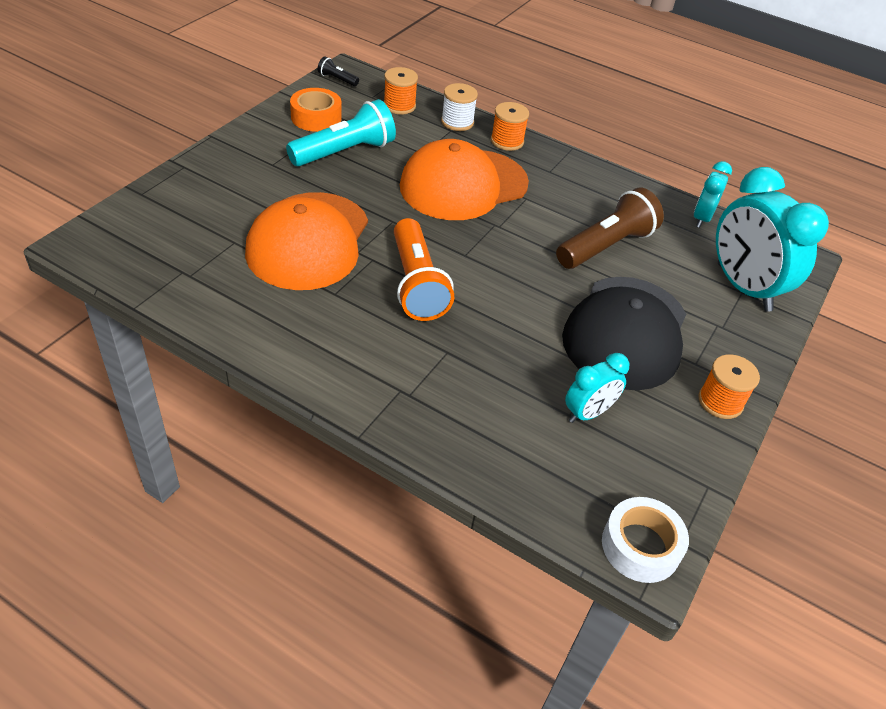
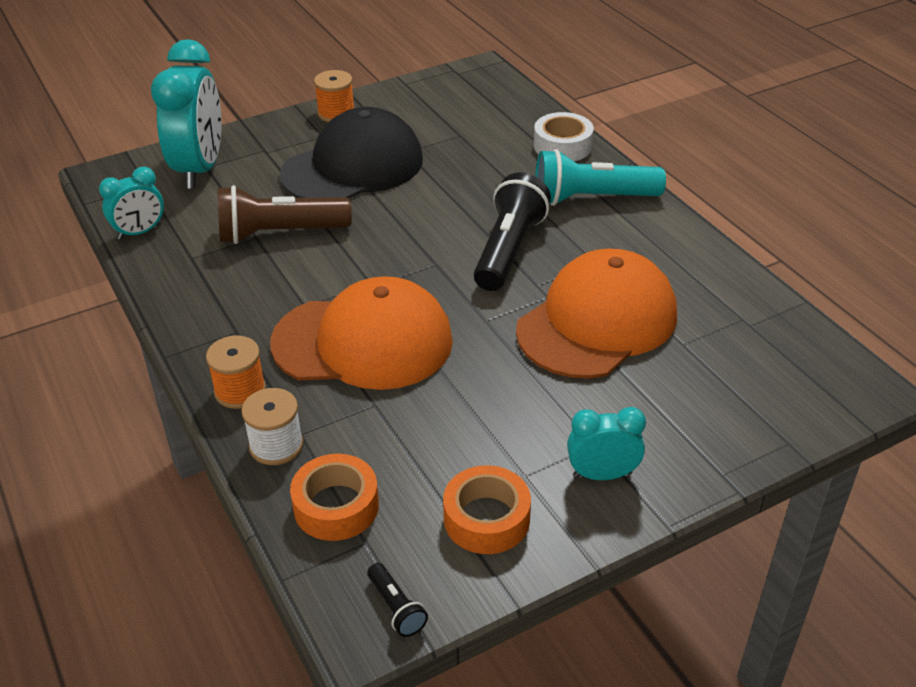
camera: 145 degrees left, 5 degrees down
(344, 152) = (482, 436): turquoise flashlight -> turquoise flashlight (592, 199)
(399, 106) = (336, 506): orange spool -> orange tape
(416, 284) = (508, 250): orange flashlight -> black flashlight
(588, 413) = (445, 132): turquoise clock -> turquoise clock (602, 474)
(640, 546) = (481, 74): white tape -> white tape (562, 146)

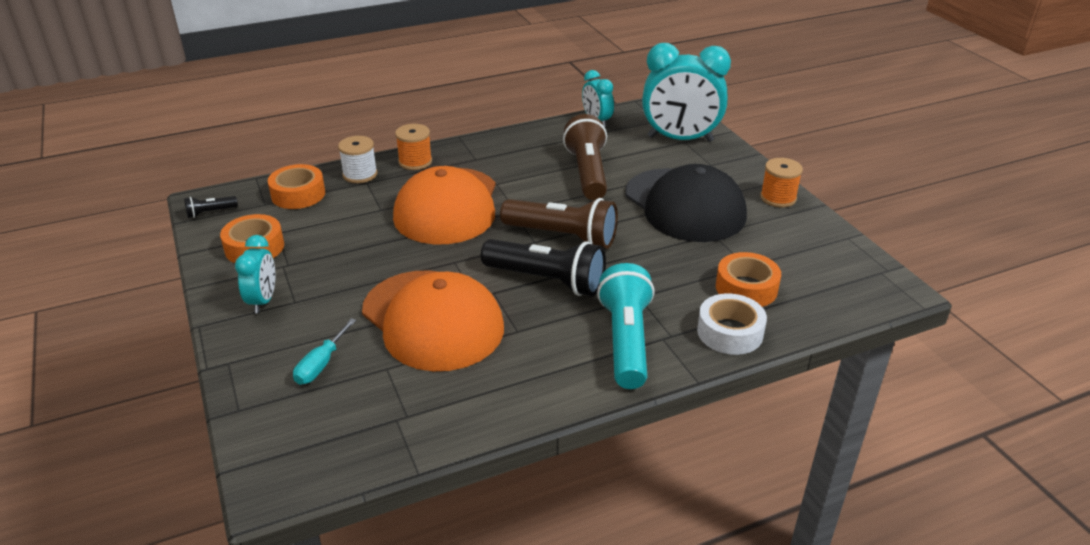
camera: 95 degrees right, 5 degrees down
(423, 244) = (562, 236): none -> brown flashlight
(496, 136) = (746, 288): none -> orange tape
(697, 393) = (321, 364): none -> turquoise screwdriver

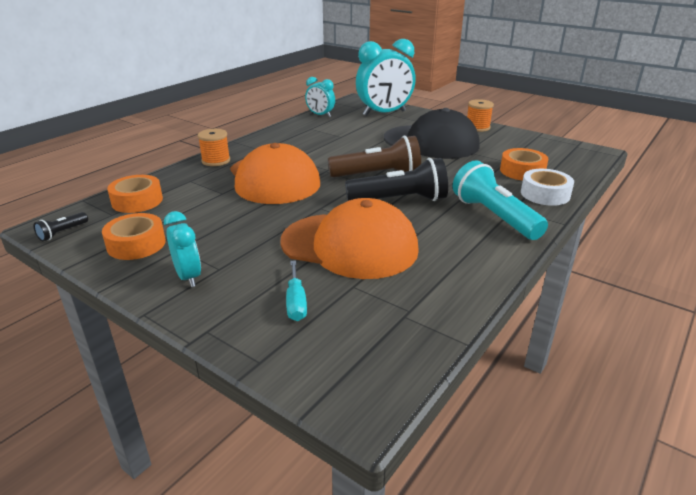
camera: 30 degrees left, 5 degrees down
(360, 174) = (178, 177): white spool -> none
(587, 173) = (349, 140): brown flashlight -> none

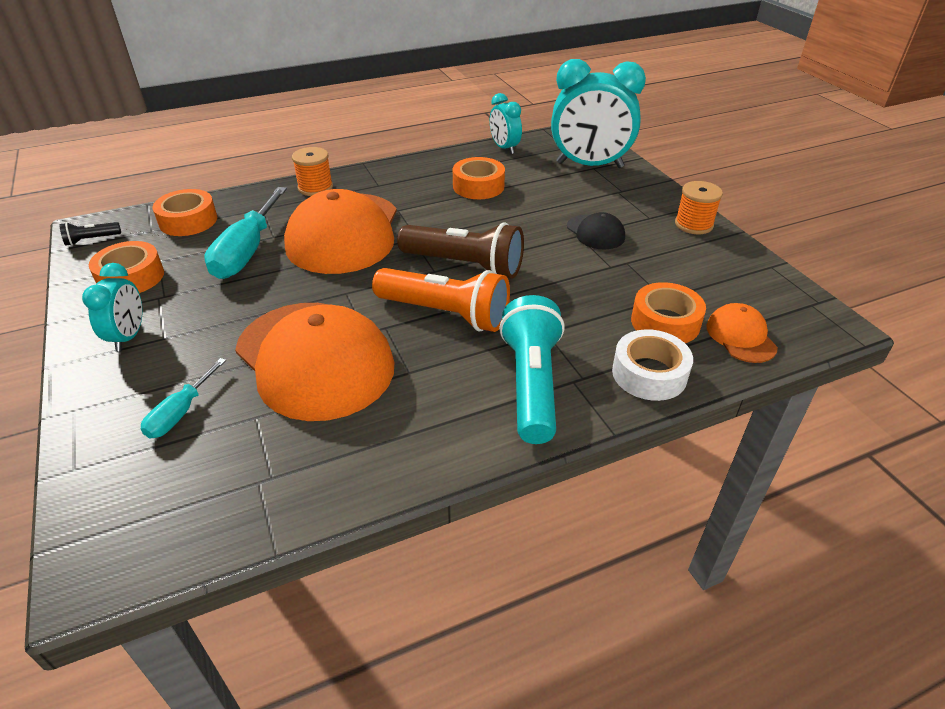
camera: 30 degrees right, 10 degrees up
(214, 206) = (247, 251): none -> turquoise screwdriver
(331, 136) = (478, 186): none -> orange tape
(399, 200) = (445, 313): black flashlight -> orange flashlight
(431, 142) = (595, 232): black cap -> black cap, size x0.45
(564, 167) = (740, 336): none -> orange cap

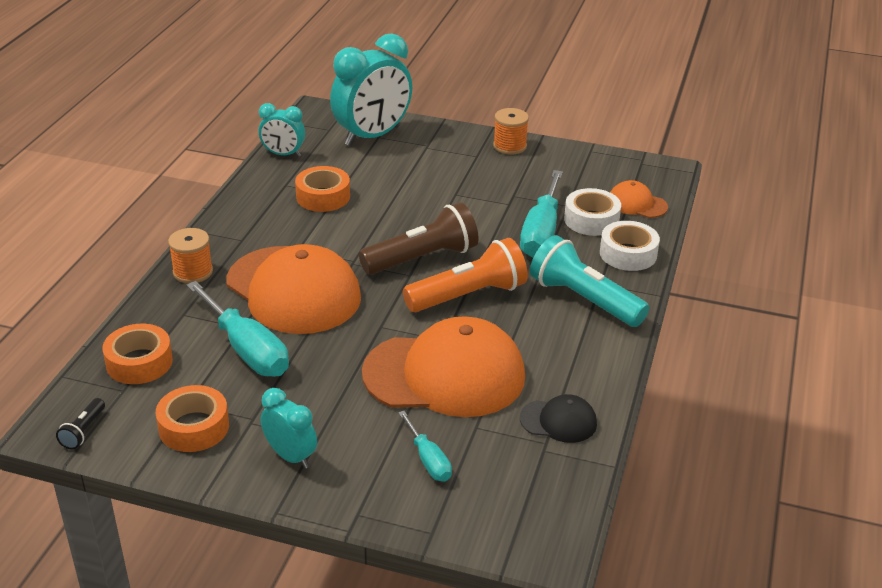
camera: 50 degrees left, 5 degrees down
(595, 232) = (462, 186): black cap -> black cap (558, 421)
(597, 304) = (541, 233): none -> turquoise screwdriver
(665, 322) = (591, 220): orange tape -> white tape

